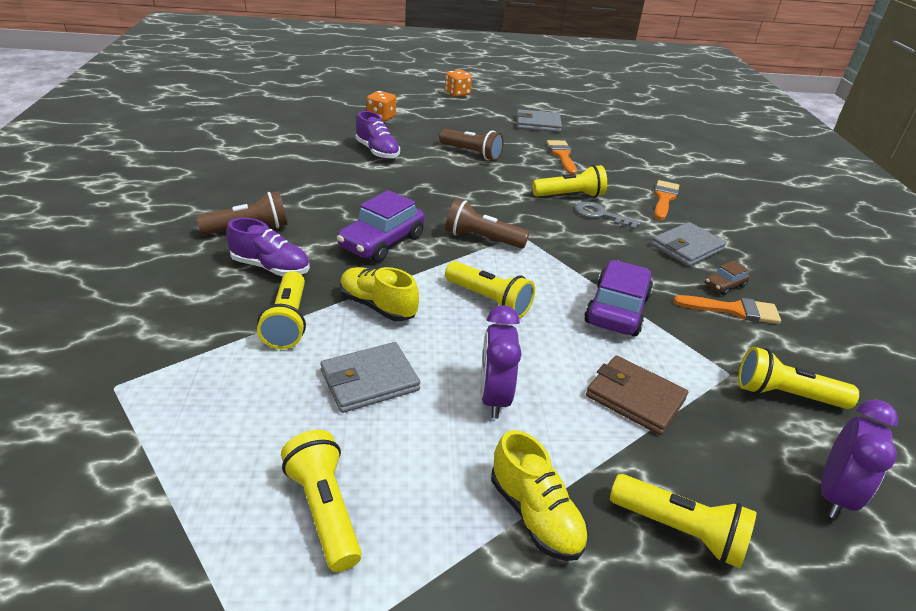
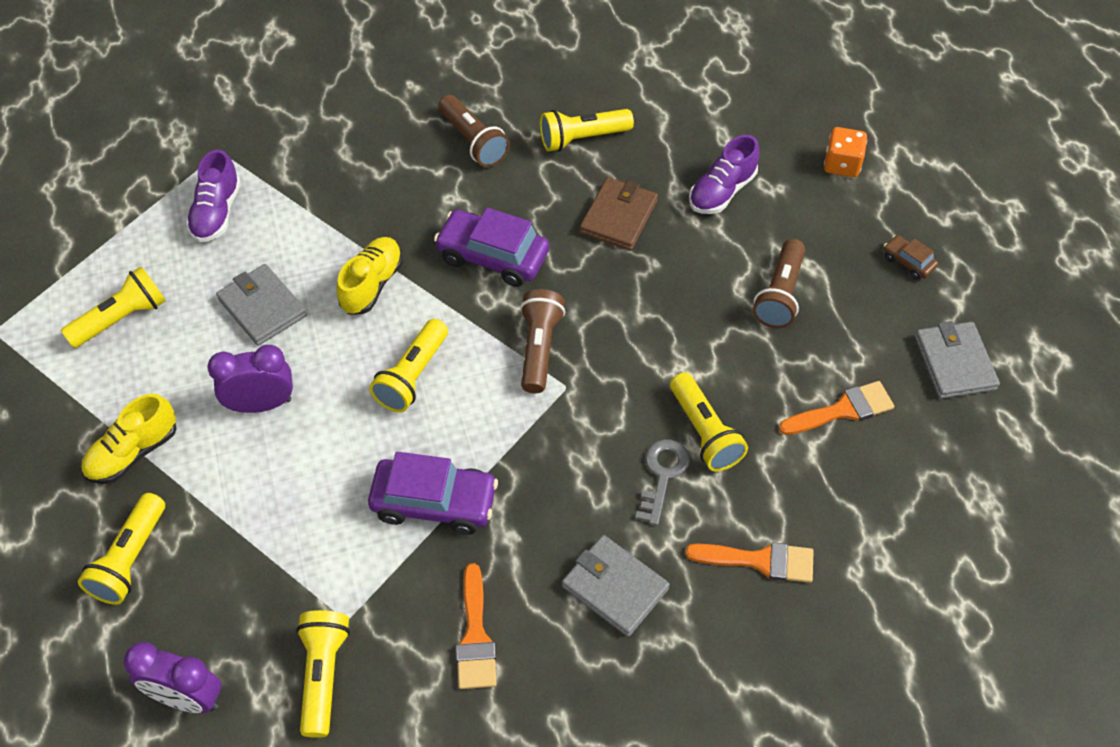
camera: 80 degrees right, 20 degrees up
(270, 267) = (409, 183): purple shoe -> purple shoe (217, 213)
(287, 322) = (327, 225): yellow flashlight -> yellow flashlight (582, 138)
(457, 93) = (1012, 231): orange dice -> none
(635, 398) = (286, 523): brown wallet -> brown wallet (618, 217)
(724, 285) = (530, 630): brown car -> brown car (908, 262)

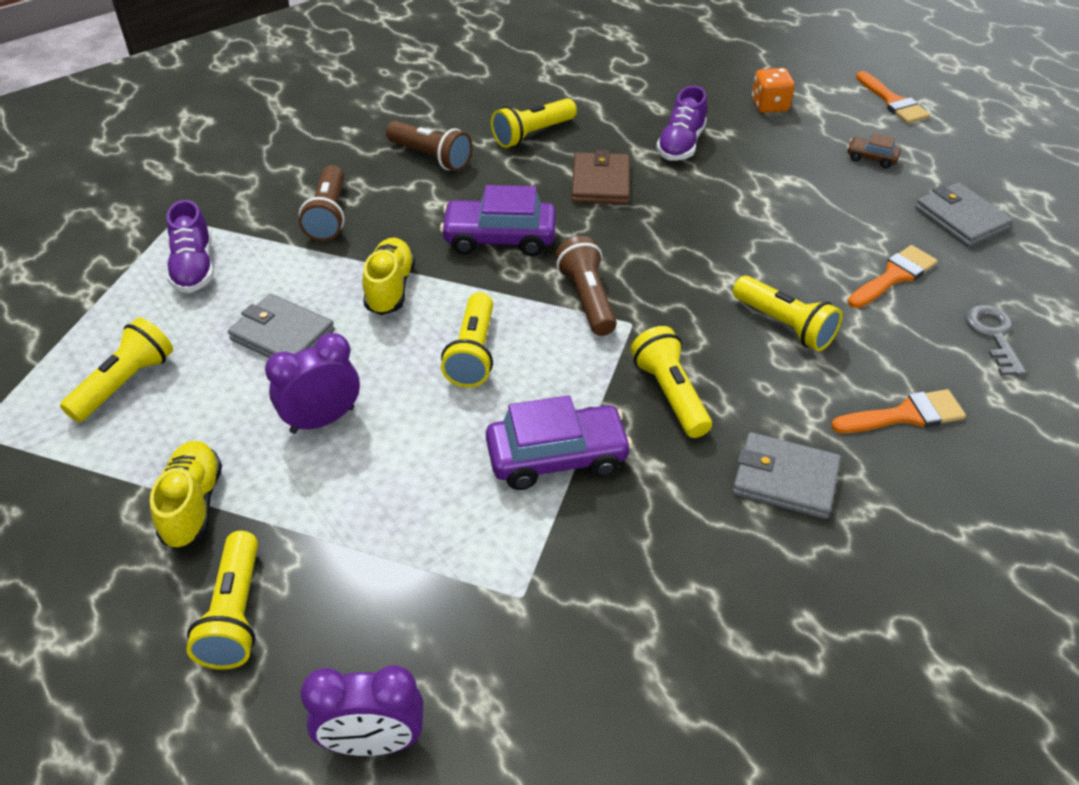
camera: 20 degrees left, 10 degrees down
(133, 452) = (193, 505): yellow shoe -> yellow shoe turned 150 degrees clockwise
(323, 675) = (525, 662): yellow flashlight -> yellow flashlight (670, 394)
(475, 636) = (671, 569): orange brush -> orange brush (892, 102)
(662, 475) = (768, 370): grey key -> grey key (993, 335)
(779, 294) = (780, 205): brown flashlight -> brown flashlight (328, 216)

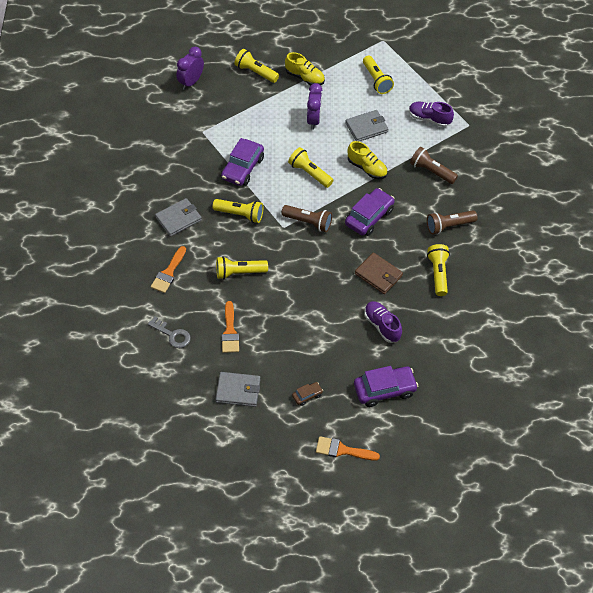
camera: 125 degrees right, 10 degrees up
(769, 105) = (384, 390): orange dice -> purple car

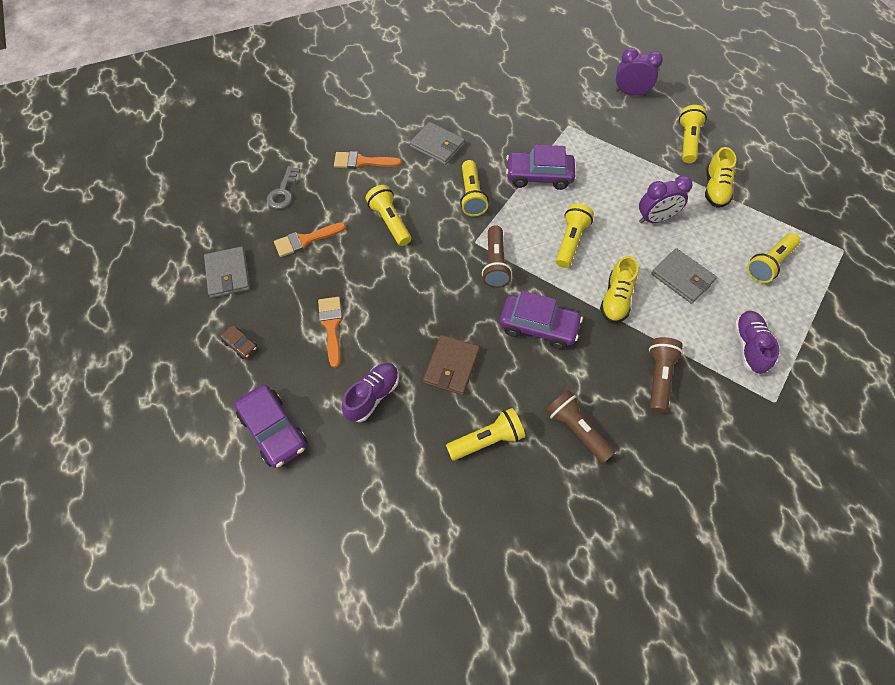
camera: 70 degrees right, 5 degrees up
(342, 450) = (171, 409): orange brush -> orange brush (331, 326)

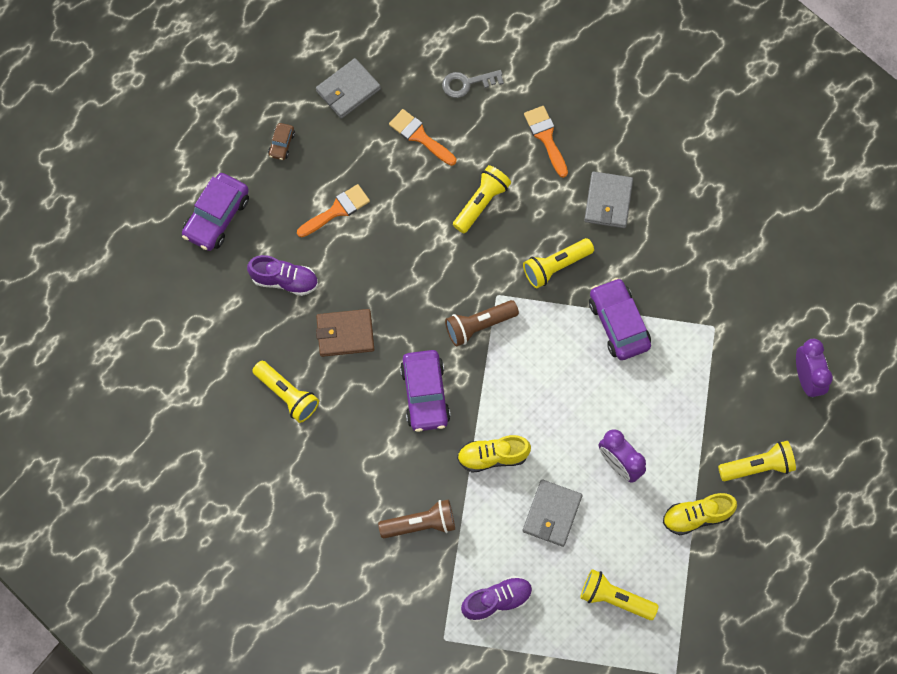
camera: 65 degrees right, 10 degrees up
(570, 241) = (544, 388): yellow flashlight -> none
(576, 429) = (332, 467): brown flashlight -> none

